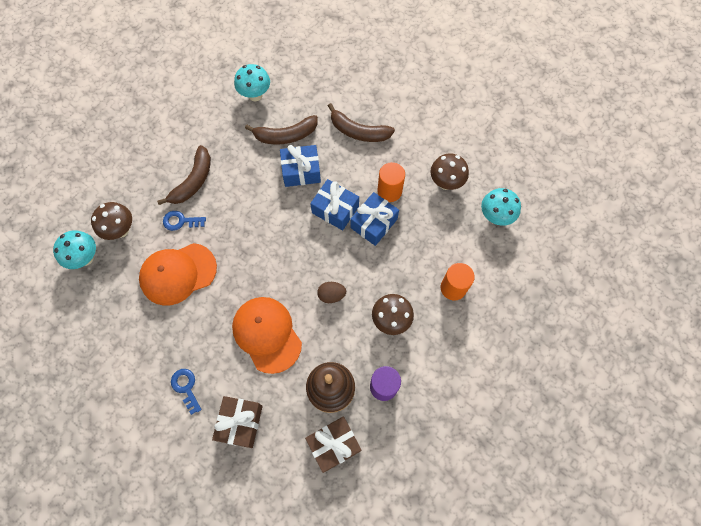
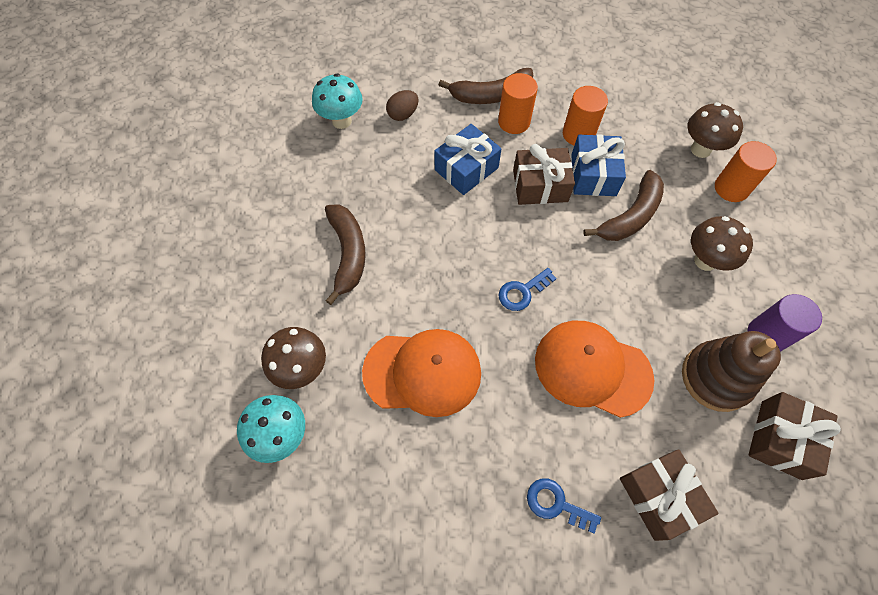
camera: 35 degrees left, 5 degrees down
(178, 274) = (423, 372): orange cap -> orange cap turned 120 degrees counterclockwise
(180, 221) = (372, 309): blue key -> blue key (522, 292)
(286, 135) = (415, 143): brown banana -> brown banana (630, 216)
(331, 295) = (621, 276): brown egg -> brown egg (403, 114)
(335, 209) = (540, 185): blue gift -> brown gift
(356, 158) = (514, 122): none -> orange cylinder
(446, 183) = (625, 94): brown mushroom -> brown mushroom (700, 149)
(495, 217) = (701, 98): turquoise mushroom -> none

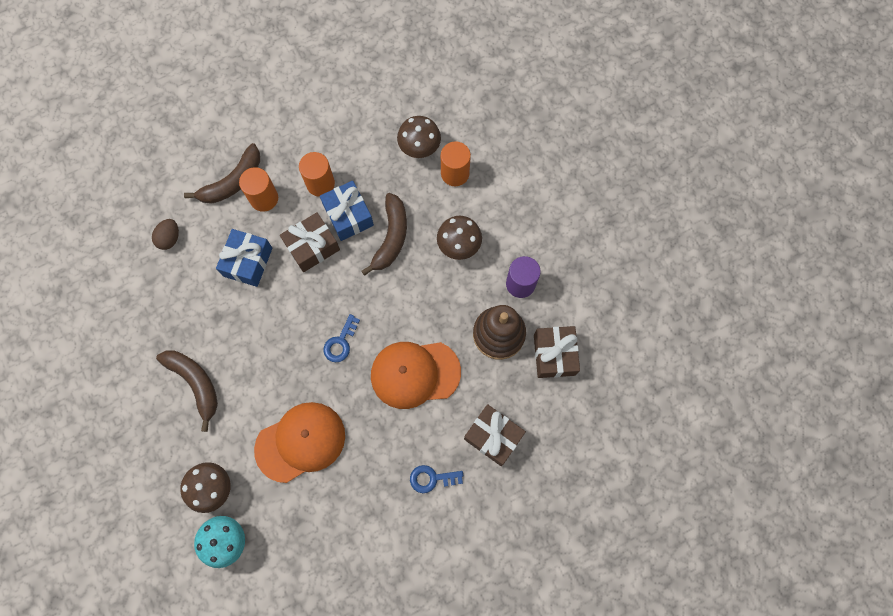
camera: 30 degrees left, 10 degrees up
(341, 121) = (121, 271): turquoise mushroom -> none

